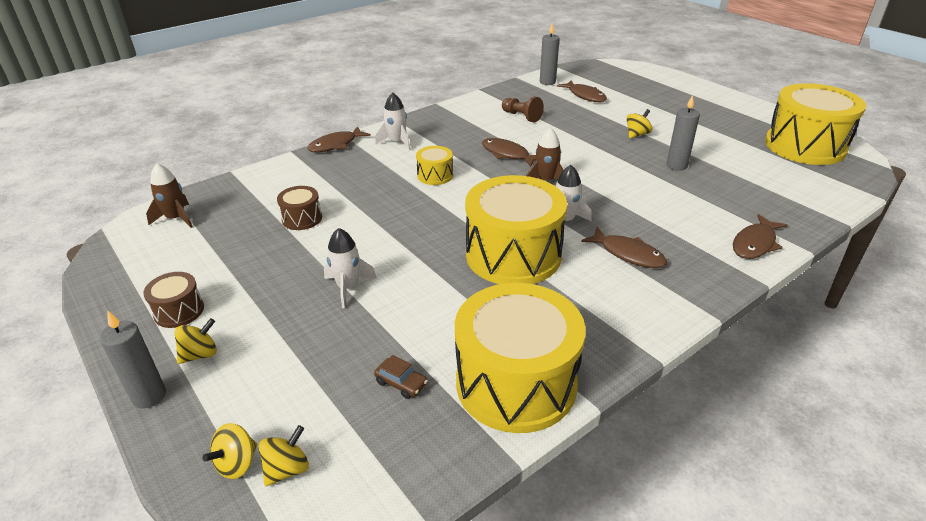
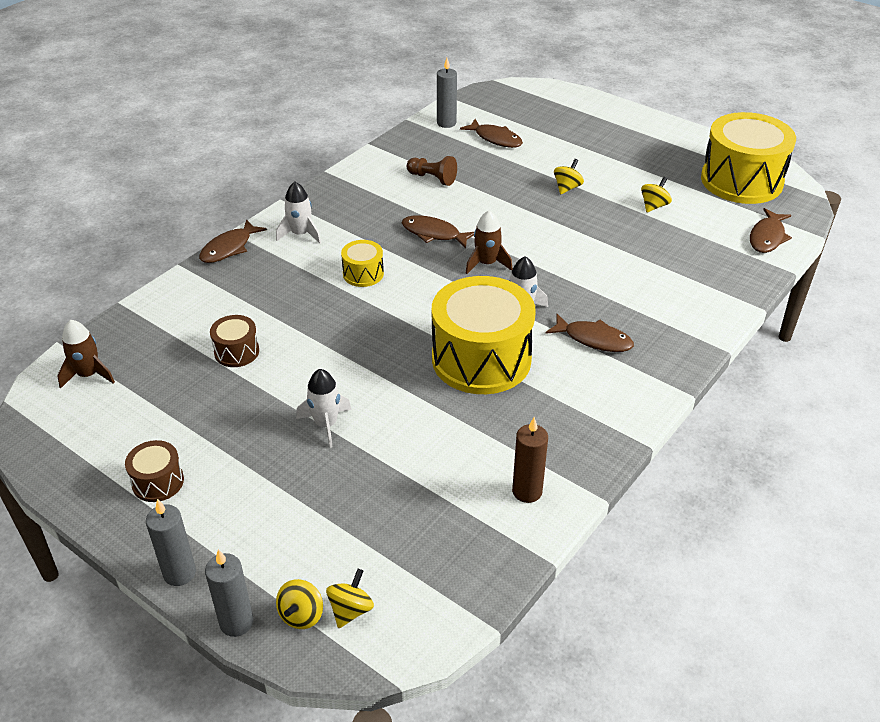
camera: 15 degrees left, 5 degrees up
(200, 354) = (208, 522): yellow spinning top -> yellow spinning top (654, 206)
(401, 383) = (421, 512): brown car -> none
(516, 383) = (527, 491): yellow drum -> brown candle
(676, 165) = (617, 224): grey candle -> grey candle (236, 622)
(755, 243) = (711, 308): brown fish -> brown fish (767, 237)

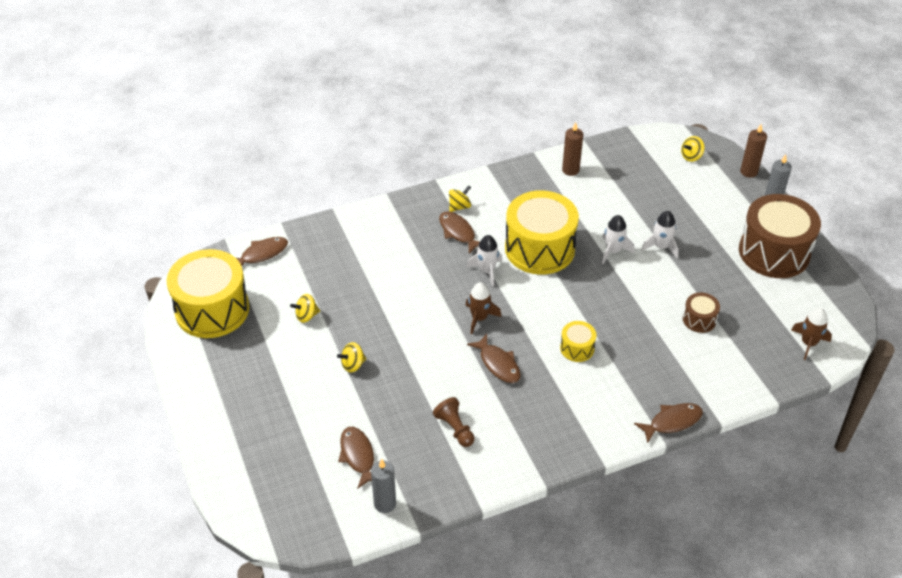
camera: 150 degrees left, 5 degrees up
(158, 482) = (774, 252): brown drum -> brown drum, size x2.21
(236, 622) = (748, 172): grey candle -> brown candle
(300, 234) = (606, 411): white rocket -> white rocket (613, 251)
(301, 615) = (716, 163): yellow spinning top -> yellow spinning top (459, 207)

